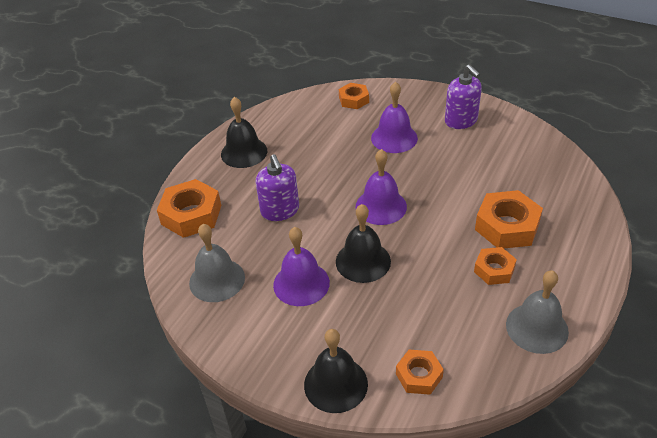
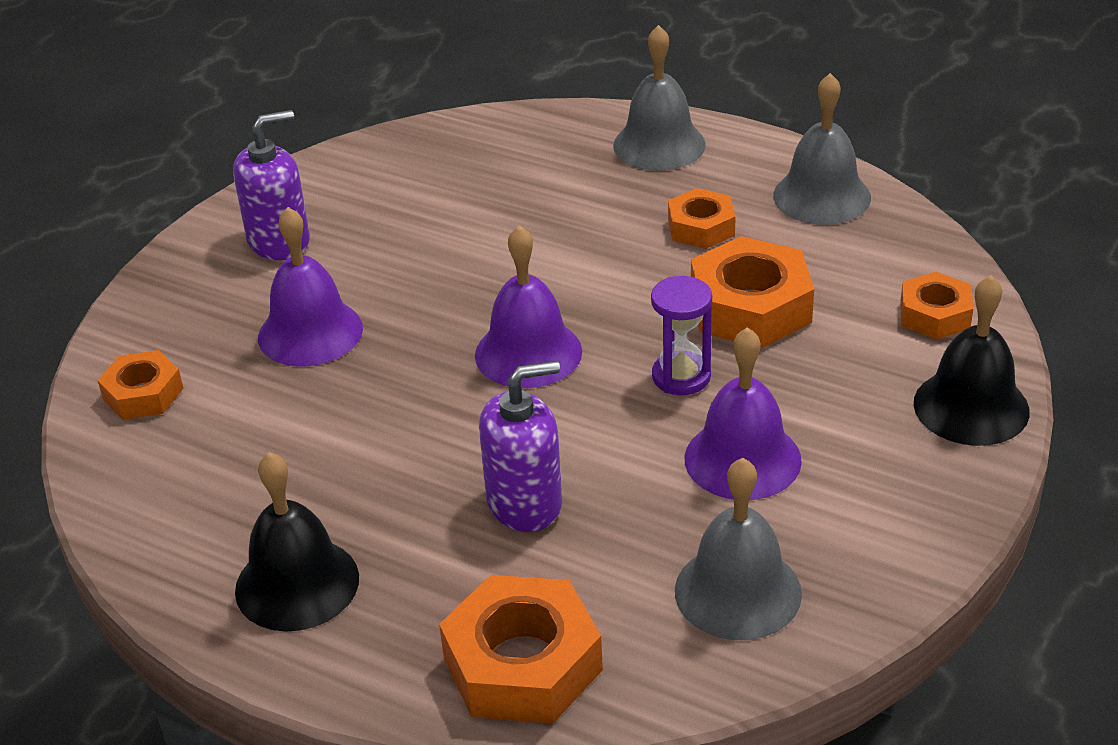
camera: 90 degrees left, 5 degrees down
(363, 261) = (681, 376): black bell -> purple hourglass
(507, 226) = (596, 207): orange nut -> orange nut (750, 307)
(578, 251) = (659, 145): none -> grey bell

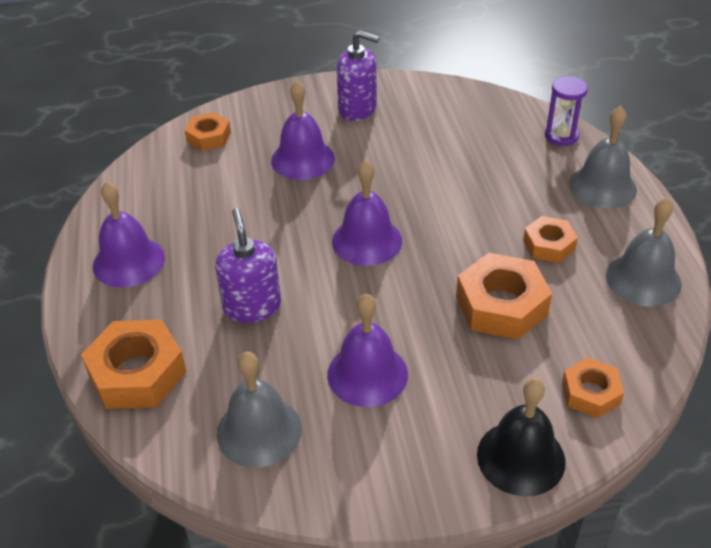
camera: 50 degrees right, 5 degrees up
(297, 584) = (128, 261): black bell -> purple bell
(525, 502) = (252, 306): purple soap dispenser -> purple soap dispenser turned 135 degrees counterclockwise
(681, 376) = (410, 310): purple hourglass -> purple hourglass (561, 136)

